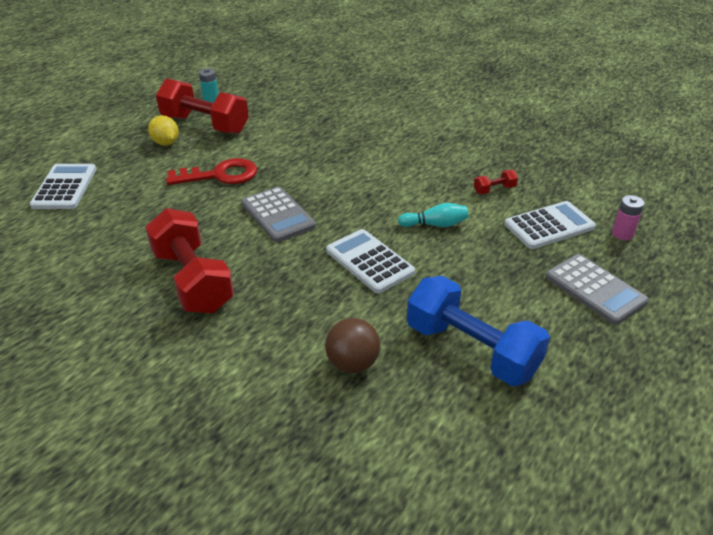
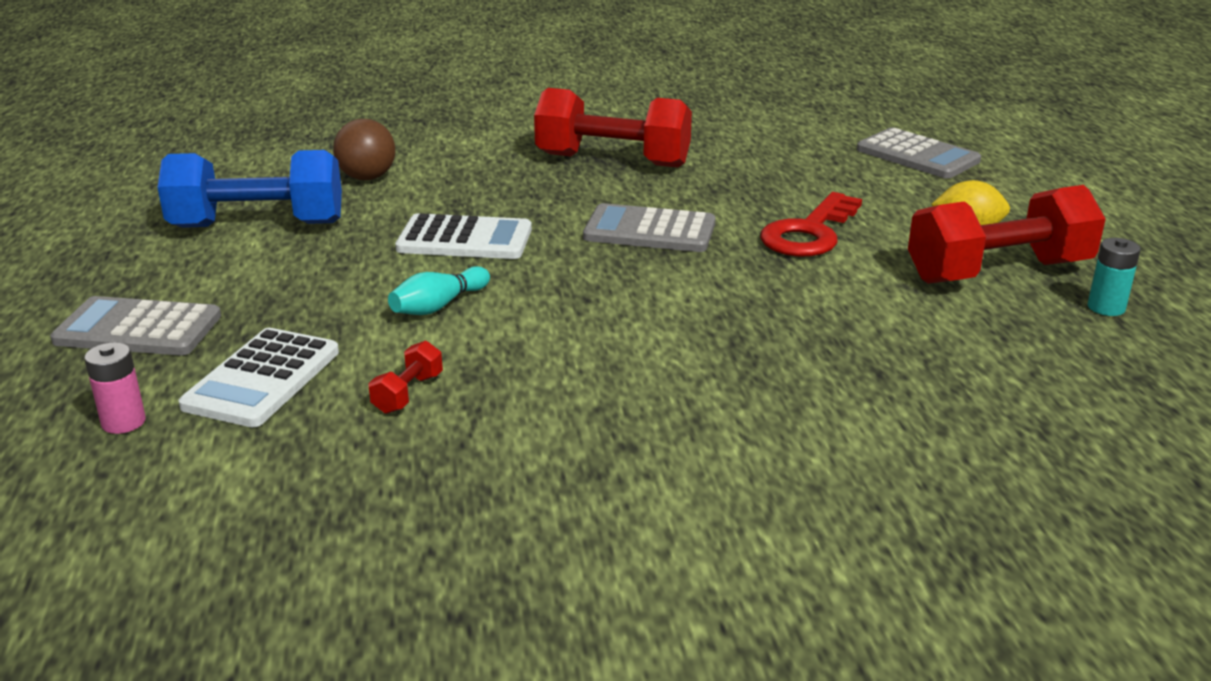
camera: 135 degrees right, 10 degrees down
(64, 187) = (917, 155): white calculator -> grey calculator

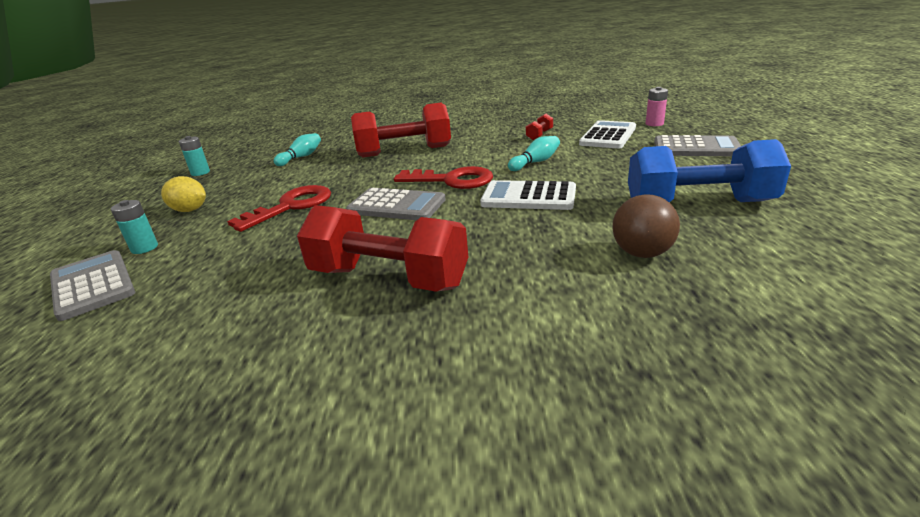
camera: 170 degrees left, 0 degrees up
(582, 271) = (452, 180): none -> red key
(932, 185) = (144, 248): none -> turquoise battery
(938, 345) = (301, 157): none -> turquoise bowling pin
(998, 272) = (219, 186): red dumbbell -> red dumbbell (404, 151)

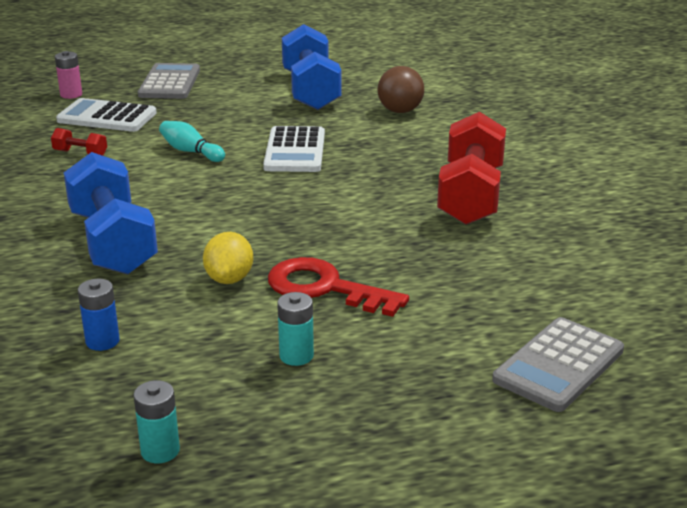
camera: 105 degrees left, 0 degrees up
(144, 248) = (466, 368): turquoise battery -> turquoise battery (296, 356)
(190, 210) = (343, 380): yellow lemon -> yellow lemon (229, 279)
(301, 157) = (102, 341): turquoise bowling pin -> blue battery
(396, 206) = (319, 216): grey calculator -> none
(404, 151) = (113, 242): red dumbbell -> blue dumbbell
(452, 180) = (242, 193): red key -> none

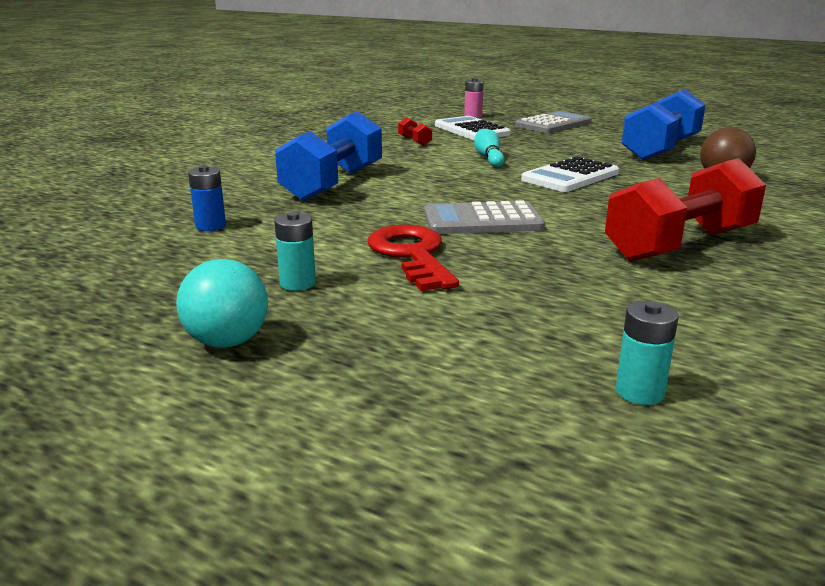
camera: 45 degrees right, 5 degrees down
(160, 451) = (99, 292): turquoise battery -> turquoise battery (639, 392)
(229, 279) = (358, 225): yellow lemon -> none
(349, 427) = (227, 342): none -> turquoise ball
(559, 365) = (500, 397): grey calculator -> grey calculator (482, 220)

